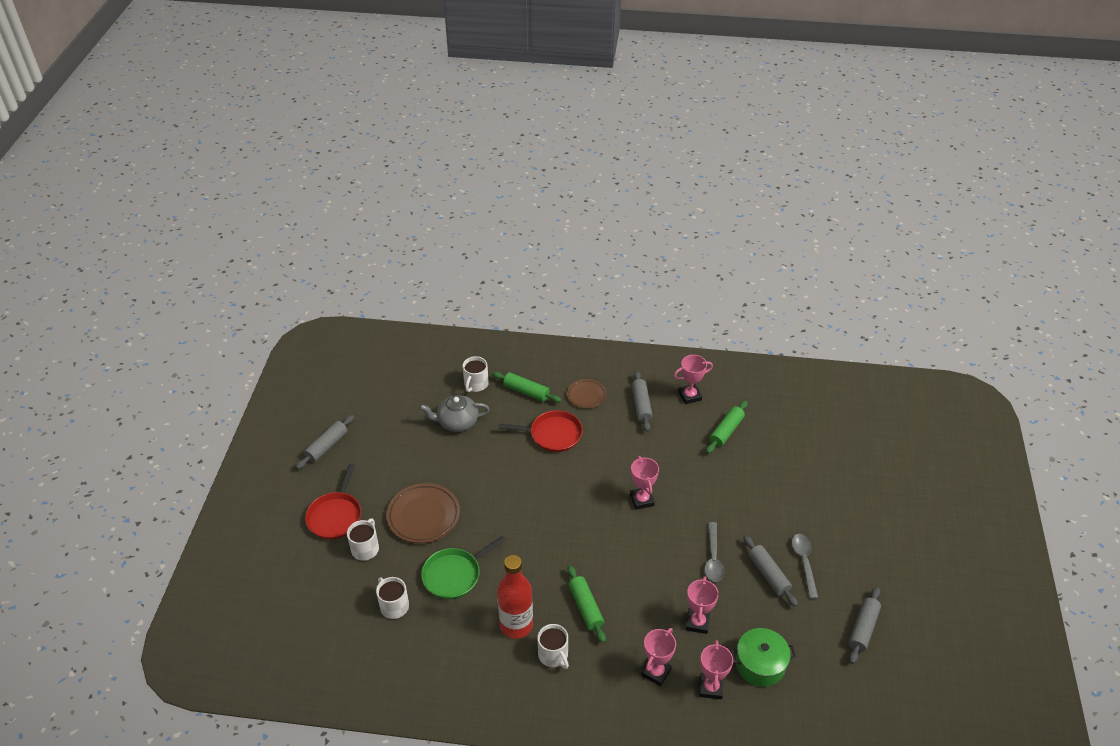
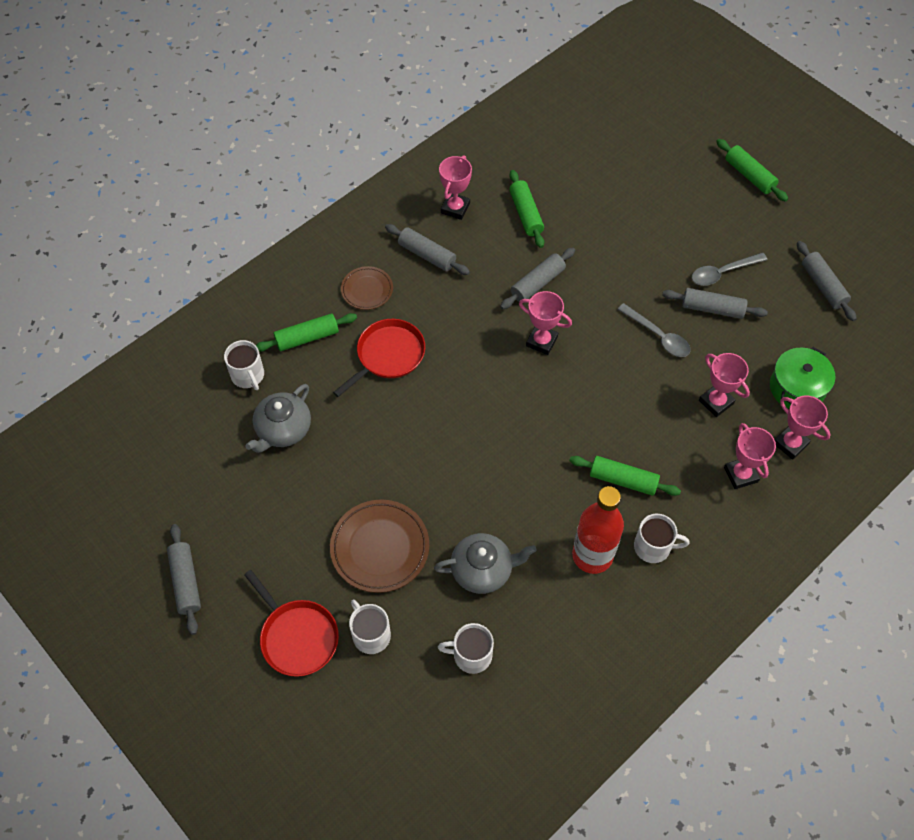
camera: 50 degrees left, 15 degrees up
(454, 575) = (483, 570): green pan -> grey teapot
(681, 470) = (537, 283): none -> grey rolling pin
(804, 562) = (722, 272): grey spoon -> grey spoon turned 60 degrees counterclockwise
(903, 528) = (749, 176): none -> green rolling pin

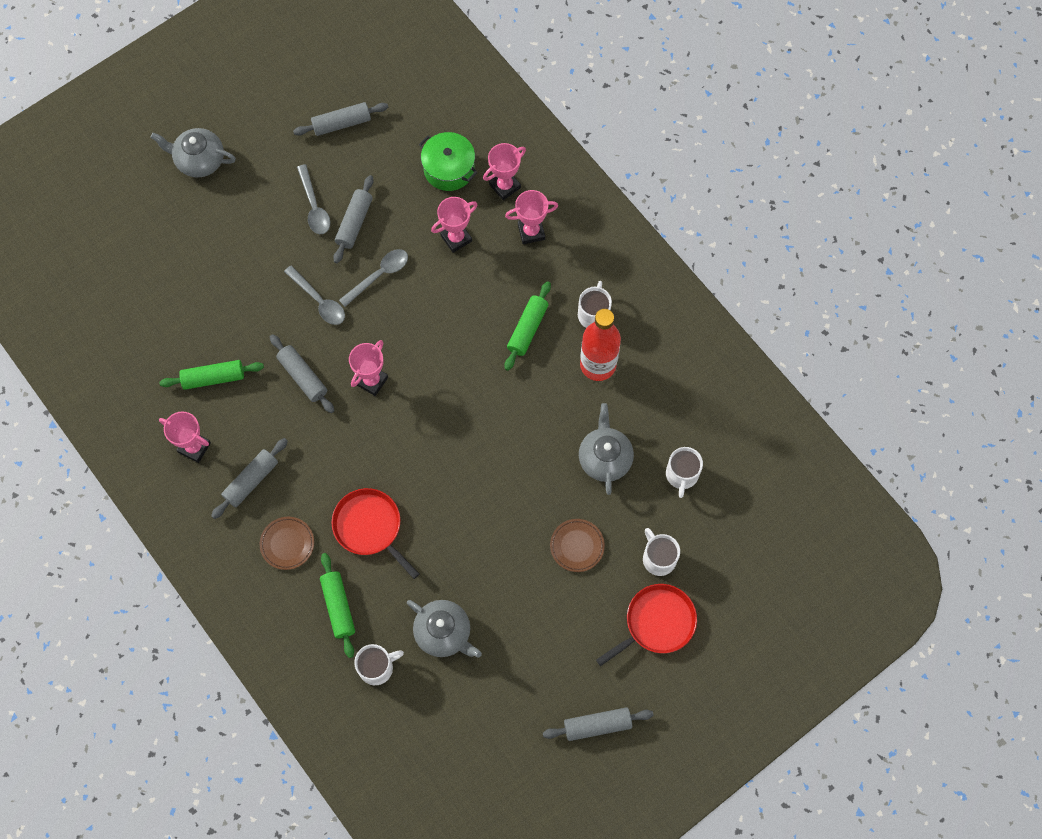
camera: 85 degrees left, 10 degrees up
(371, 634) = (658, 558): white mug -> white mug turned 90 degrees clockwise
(380, 548) = (577, 546): brown plate -> brown plate, size x0.60
(620, 288) = (319, 301): none -> grey spoon
(749, 176) = (199, 160): green rolling pin -> grey teapot

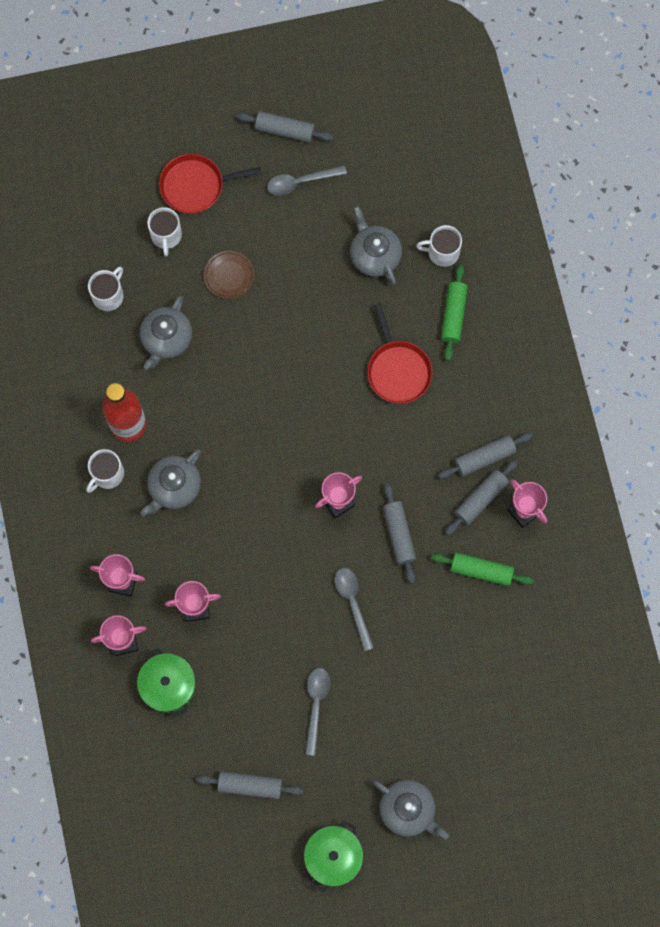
camera: 155 degrees left, 5 degrees up
(247, 101) = (333, 856): none -> green pot
(287, 544) = (475, 387): brown plate -> none
(354, 223) = (285, 669): grey rolling pin -> grey rolling pin (480, 499)
(379, 275) = (286, 603): grey spoon -> grey spoon (300, 182)
(527, 329) = (174, 487): green rolling pin -> grey teapot

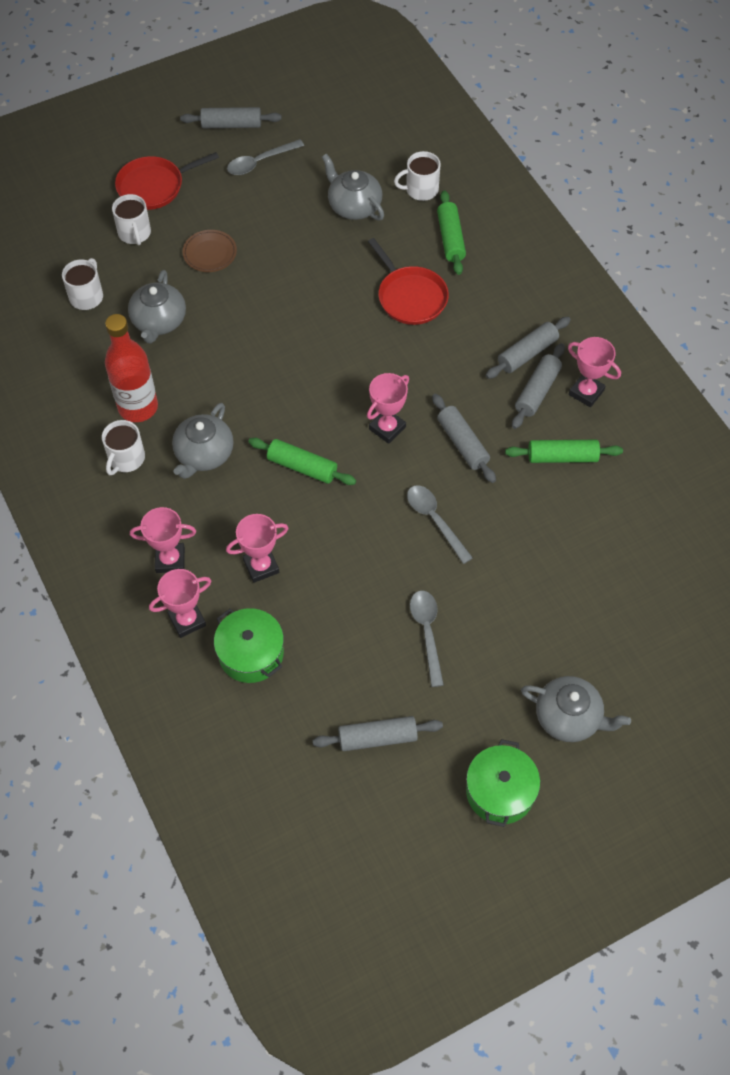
camera: 15 degrees left, 15 degrees down
(254, 522) = (302, 467): none -> green rolling pin

